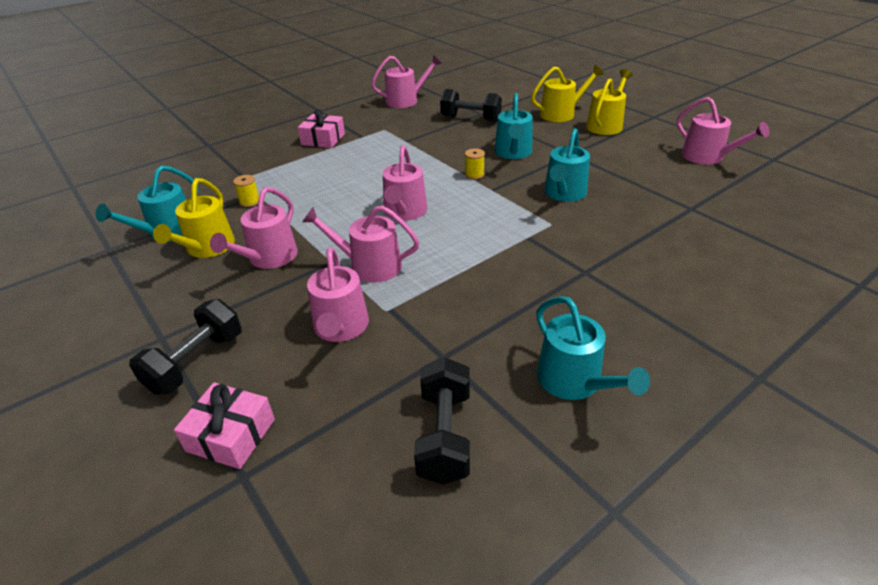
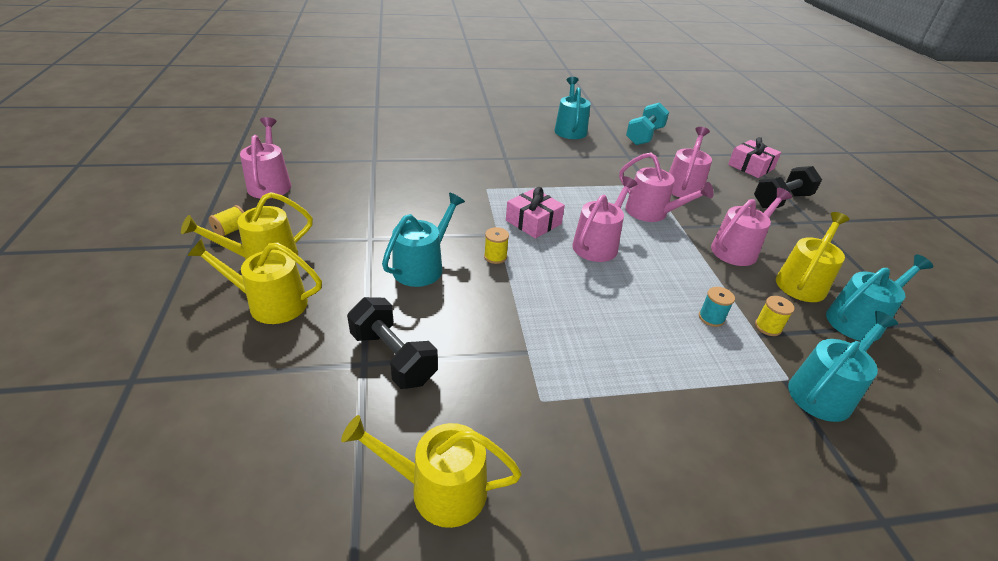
camera: 155 degrees left, 0 degrees up
(294, 193) = (711, 318): none -> turquoise spool
(323, 139) = (653, 423): pink gift -> pink gift (533, 222)
(406, 100) = (439, 489): pink watering can -> yellow watering can
(445, 435) = (644, 136): black dumbbell -> turquoise dumbbell
(564, 193) = (442, 205): turquoise watering can -> turquoise watering can (824, 392)
(655, 128) = (231, 230): none -> yellow spool

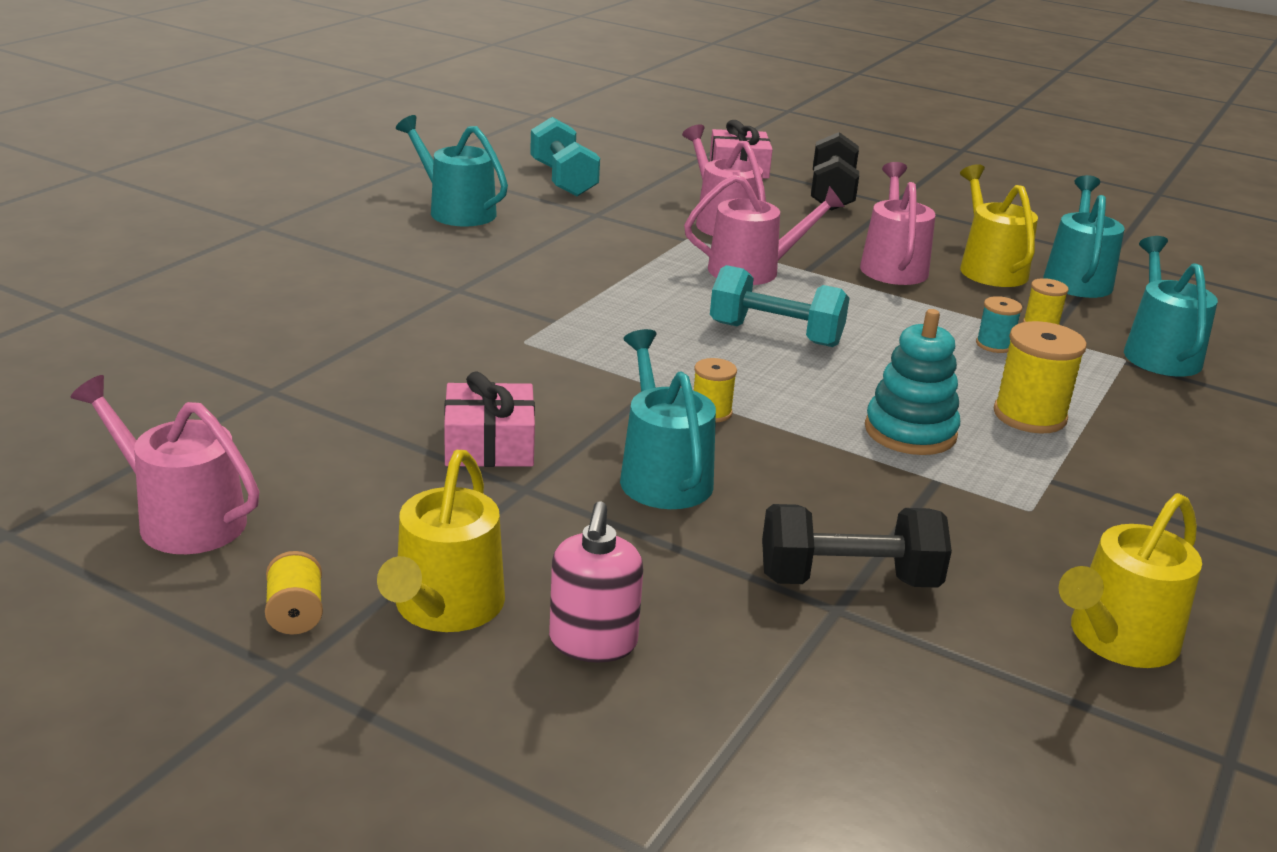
camera: 50 degrees left, 10 degrees down
(271, 303) = (593, 642): yellow watering can -> pink soap dispenser
(533, 222) = (665, 350): pink gift -> pink gift (489, 445)
(564, 324) = (910, 432): none -> turquoise stacking toy
(598, 244) = (775, 334): pink watering can -> turquoise dumbbell
(648, 362) = (1029, 416): none -> yellow spool

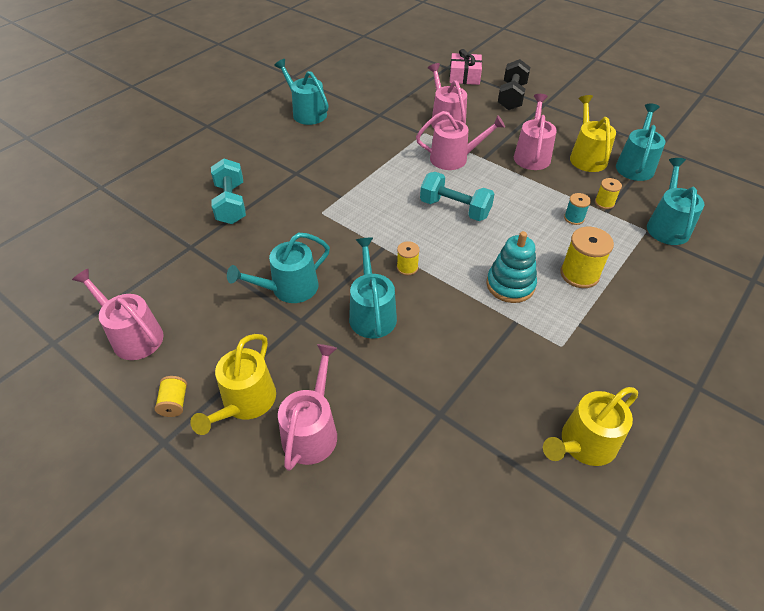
camera: 10 degrees right, 20 degrees up
(489, 445) = (289, 288): pink gift -> turquoise watering can
(563, 180) = (367, 87): turquoise dumbbell -> turquoise dumbbell (231, 204)
(593, 642) = (312, 430): pink soap dispenser -> pink watering can
(848, 580) = (451, 393): black dumbbell -> none

